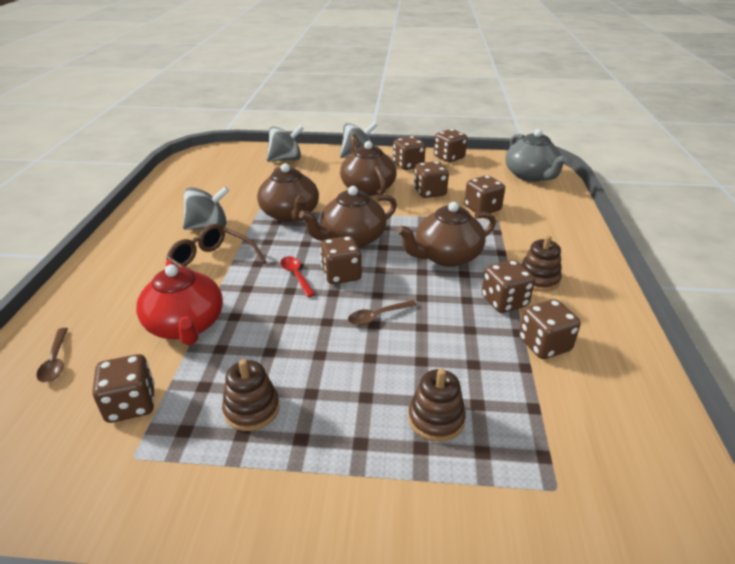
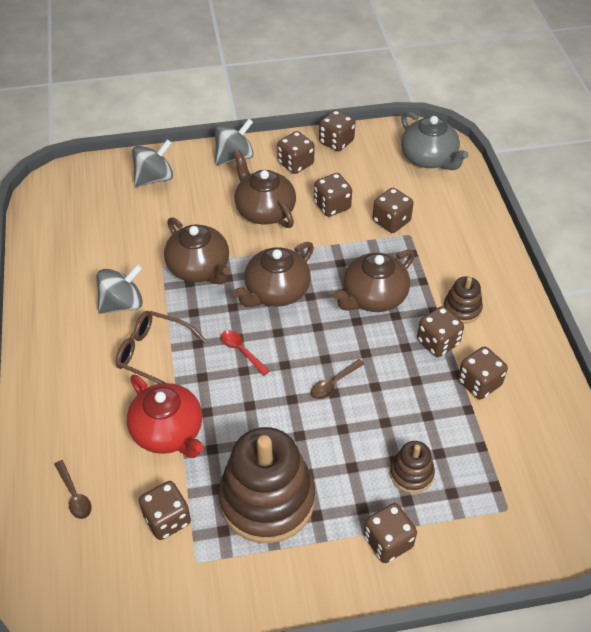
camera: 15 degrees left, 15 degrees up
(252, 409) = (267, 500): brown stacking toy -> brown stacking toy, size x2.12
(341, 275) = (283, 341): brown dice -> brown dice (388, 541)

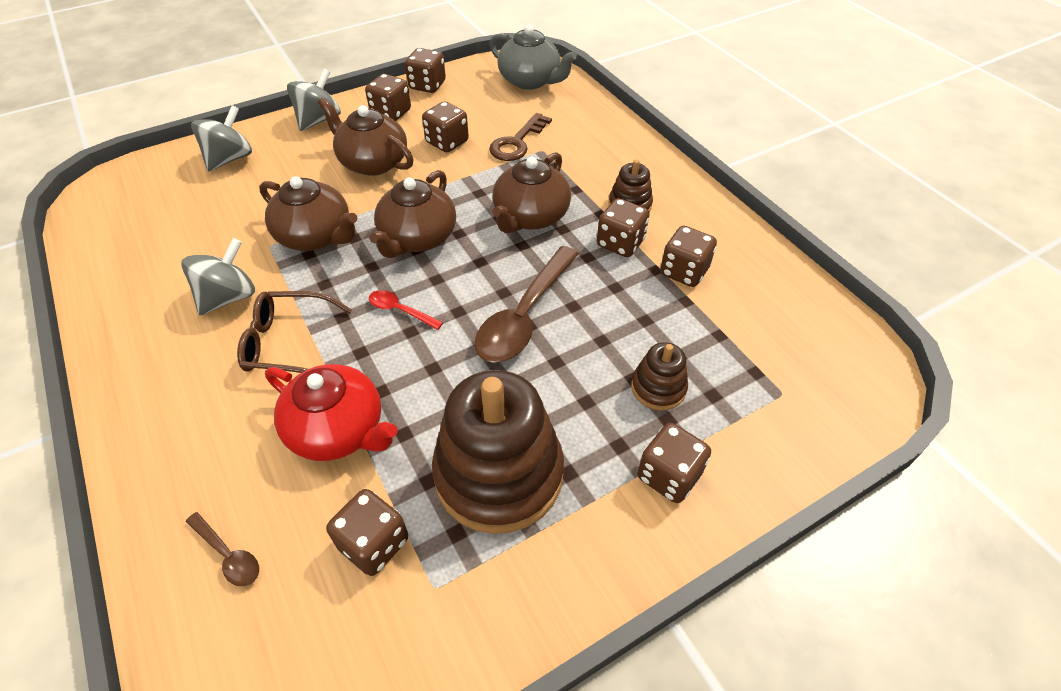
camera: 20 degrees left, 0 degrees up
(334, 383) = (525, 315): brown spoon -> brown spoon, size x2.13
(391, 221) = (517, 142): brown dice -> brown key

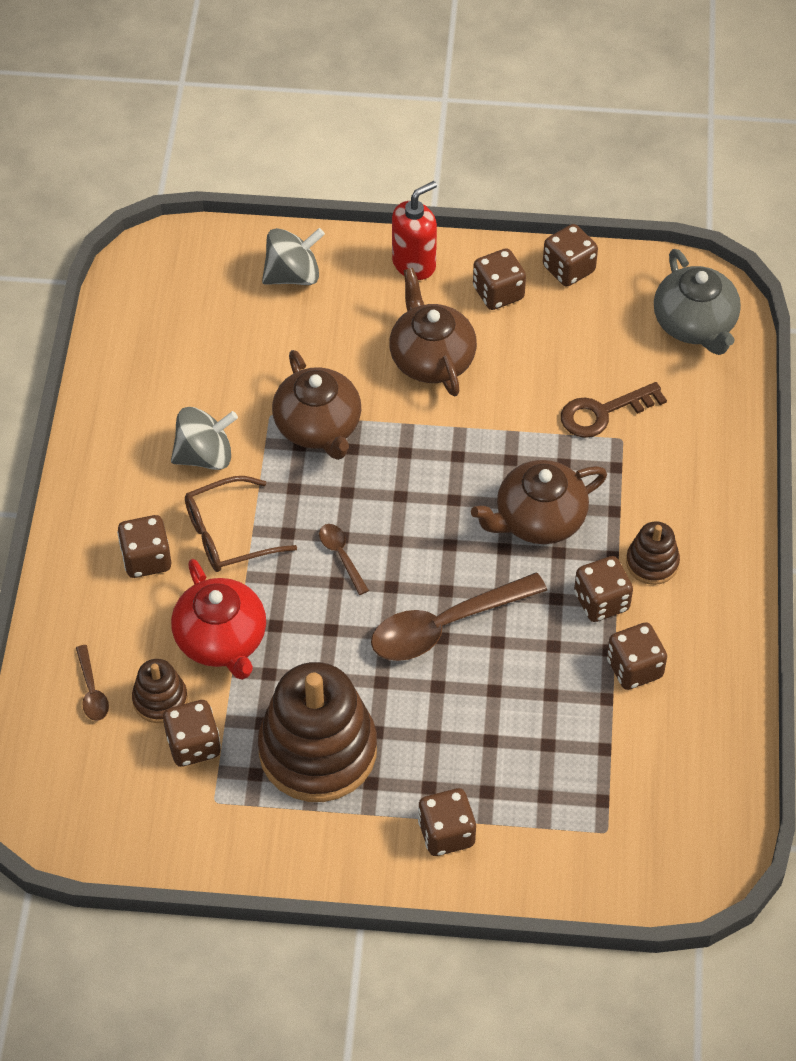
camera: 35 degrees right, 5 degrees up
(288, 343) = (228, 534): brown glasses -> brown glasses turned 60 degrees counterclockwise
(319, 120) = (414, 263): grey spinning top -> red soap dispenser
(400, 310) = (341, 556): red spoon -> brown spoon
(417, 238) = (410, 483): brown teapot -> none
(447, 142) = (528, 371): brown dice -> brown dice (146, 559)
(658, 388) = (504, 761): brown stacking toy -> brown stacking toy (160, 699)

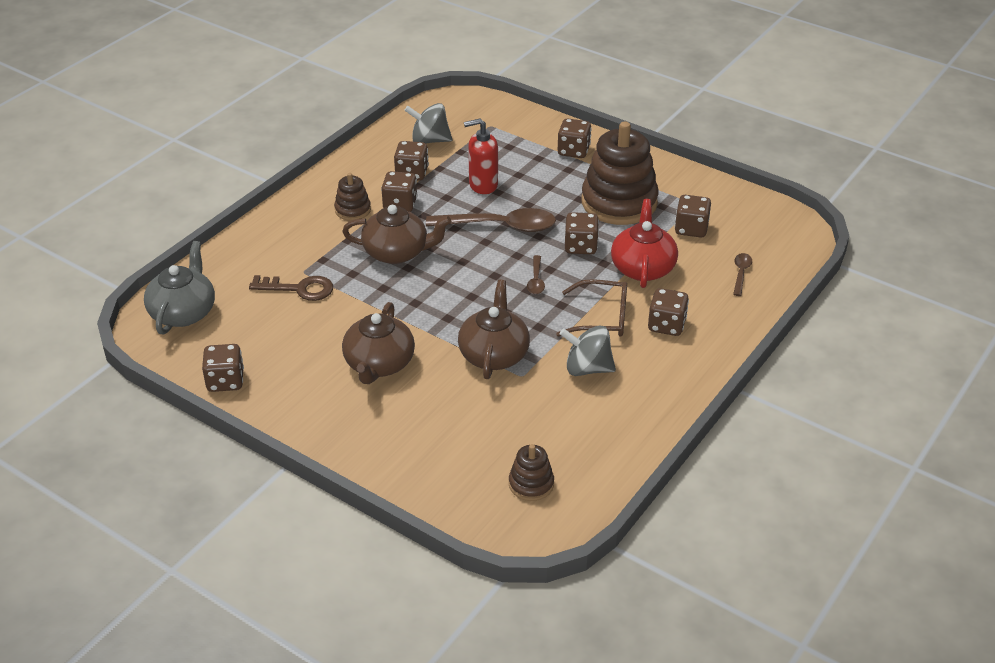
camera: 150 degrees left, 15 degrees down
(160, 699) = (699, 255): brown stacking toy -> brown stacking toy (531, 484)
(293, 275) = (430, 464): grey spinning top -> grey spinning top (429, 140)
(414, 263) = (331, 433): red soap dispenser -> red soap dispenser (483, 185)
(498, 293) = (291, 386): brown dice -> brown dice (580, 246)

